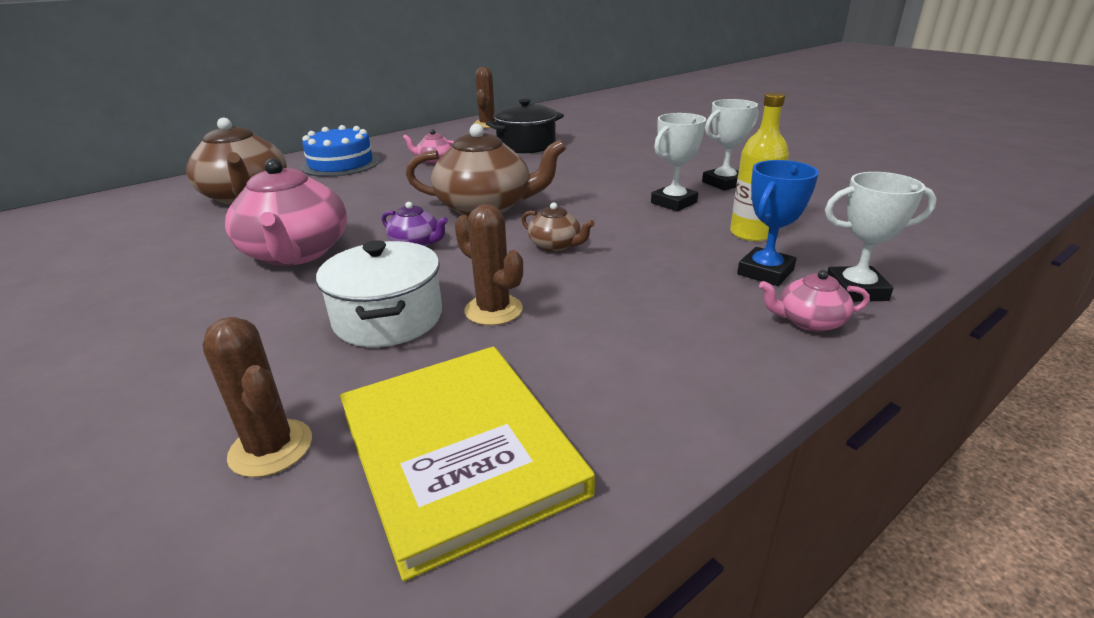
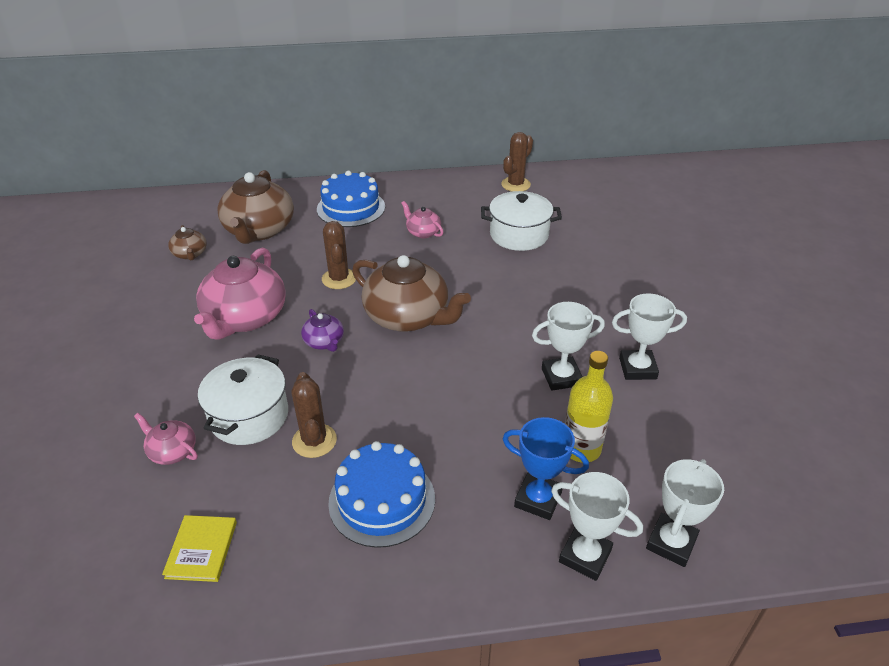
camera: 30 degrees right, 10 degrees up
(271, 448) = (123, 493): brown cactus -> brown cactus (339, 279)
(459, 452) = (201, 549): yellow book -> yellow book, size x0.47
(526, 145) = (519, 235): black pot -> white pot
(555, 245) = (415, 390): brown teapot -> brown teapot (190, 254)
(626, 325) = (382, 500): none -> blue cake
(765, 272) = (538, 499): blue trophy -> blue trophy turned 45 degrees clockwise
(809, 321) = (508, 566): pink teapot -> pink teapot (172, 451)
(900, 259) = (671, 543): none -> white trophy

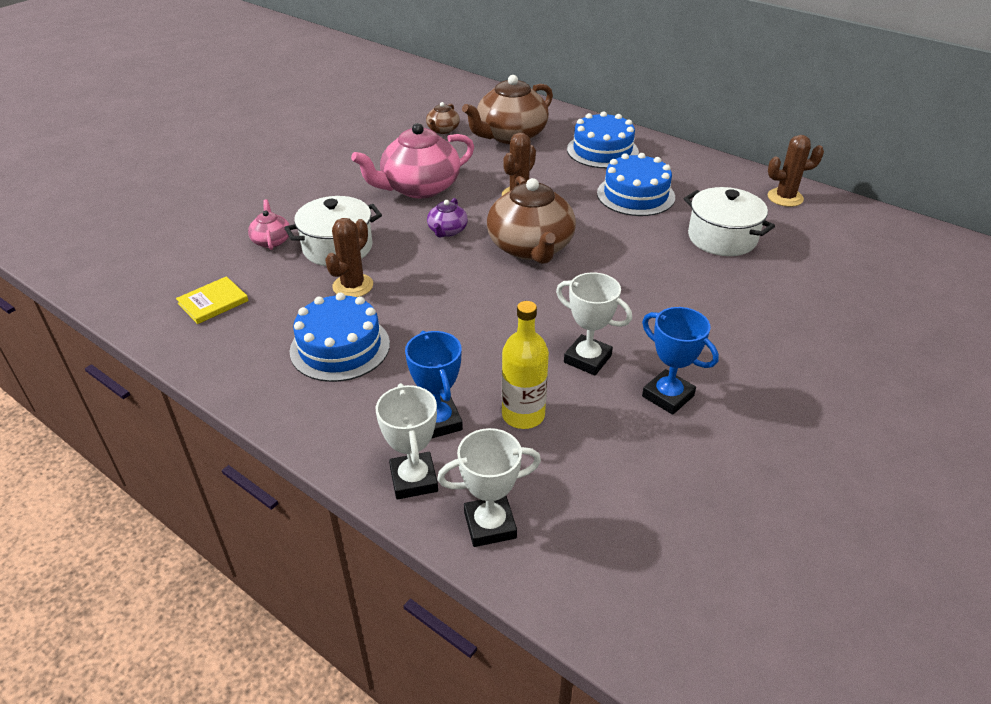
camera: 45 degrees right, 0 degrees up
(423, 232) = (635, 195): pink teapot -> blue cake
(637, 368) = (668, 396): white trophy -> blue trophy

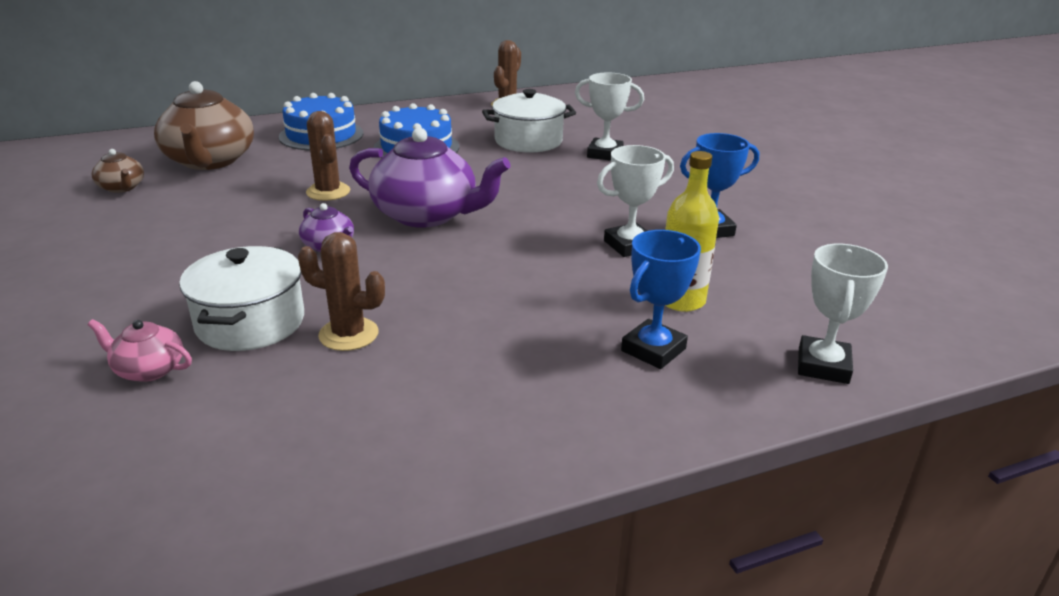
camera: 60 degrees left, 10 degrees down
(213, 302) = (223, 463): yellow book -> none
(340, 347) = (460, 377): blue cake -> none
(353, 286) = (348, 334): brown cactus -> brown cactus turned 45 degrees counterclockwise
(414, 479) = (733, 391): white trophy -> white trophy (605, 154)
(419, 187) = (215, 235): pink teapot -> none
(438, 422) = (653, 350): blue trophy -> blue trophy turned 60 degrees counterclockwise
(531, 247) = (427, 215): brown teapot -> purple teapot

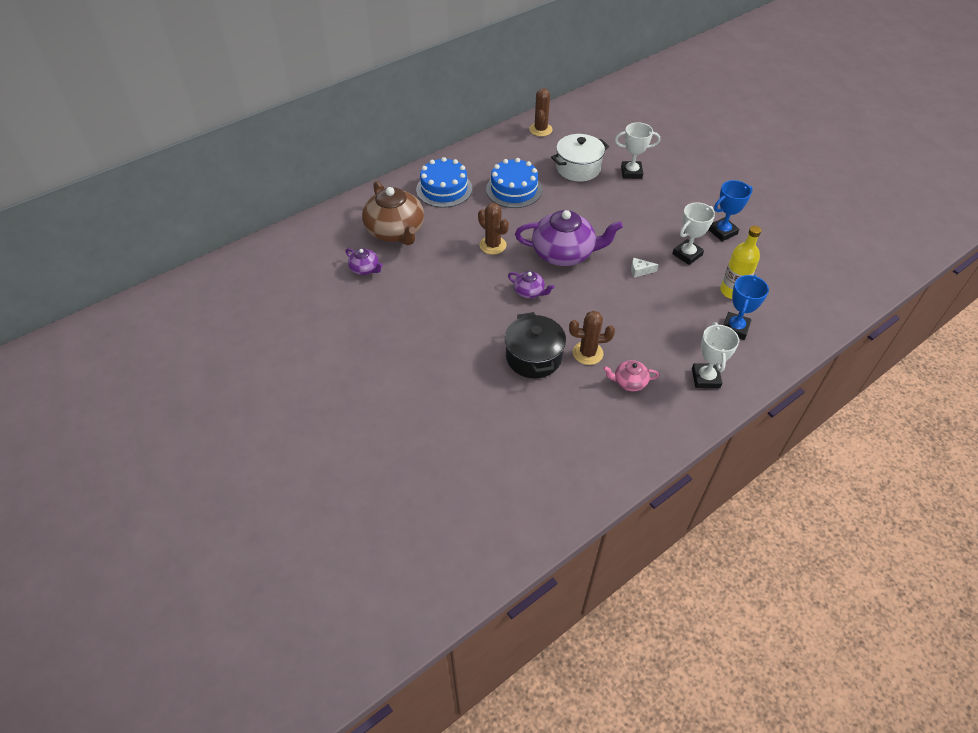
camera: 15 degrees left, 20 degrees up
(122, 187) = (365, 269): brown teapot -> purple teapot
(149, 369) = (510, 398): pink teapot -> pink teapot (629, 382)
(250, 322) = (533, 357): white pot -> black pot
(532, 251) = (640, 271): none -> white cheese
(823, 366) = (813, 320): white trophy -> white trophy (705, 378)

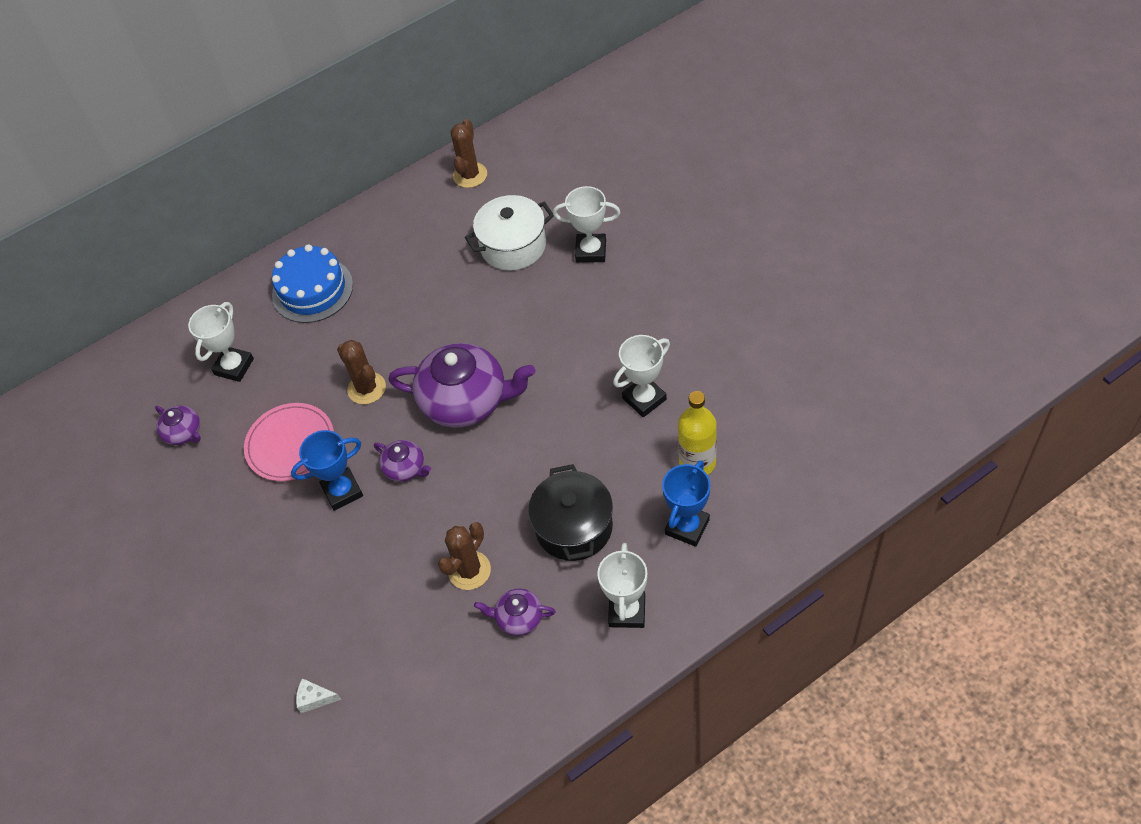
camera: 10 degrees right, 5 degrees up
(395, 231) = (234, 367): brown teapot -> white trophy
(444, 277) = (290, 444): none -> pink plate
(514, 189) = (412, 288): blue cake -> none
(533, 357) = (393, 577): black pot -> black pot (574, 527)
(587, 353) = (469, 570): brown cactus -> brown cactus turned 60 degrees counterclockwise
(629, 382) = (518, 618): pink teapot -> purple teapot
(640, 271) = (569, 429): white cheese -> white cheese (315, 698)
(722, 232) = (705, 357): blue trophy -> blue trophy (342, 491)

